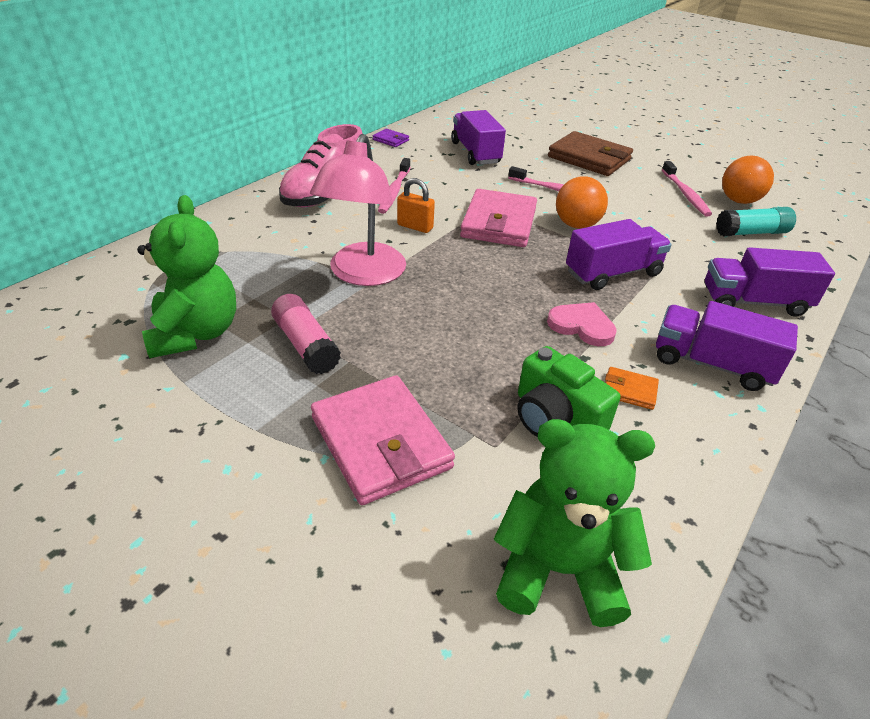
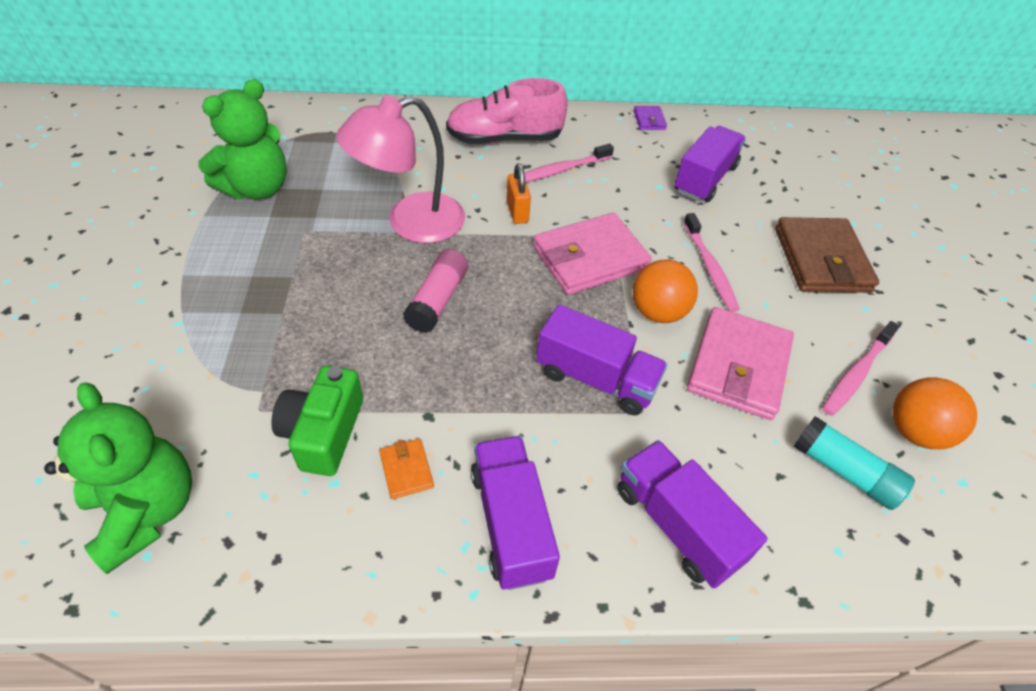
camera: 50 degrees right, 10 degrees up
(306, 345) = (291, 245): pink glue stick -> pink glue stick (437, 300)
(380, 442) = (214, 342): pink wallet -> pink wallet (738, 366)
(582, 326) = (476, 393): pink heart -> none

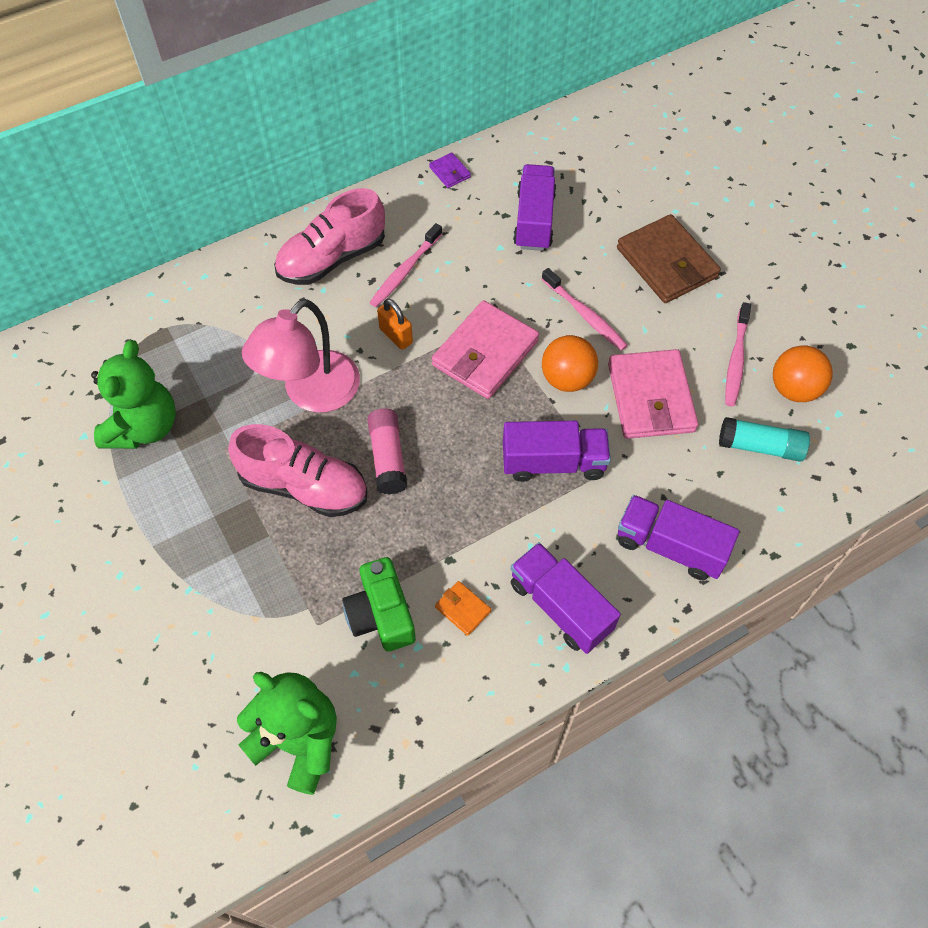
camera: 25 degrees left, 10 degrees up
(345, 289) = (304, 486): none -> pink shoe

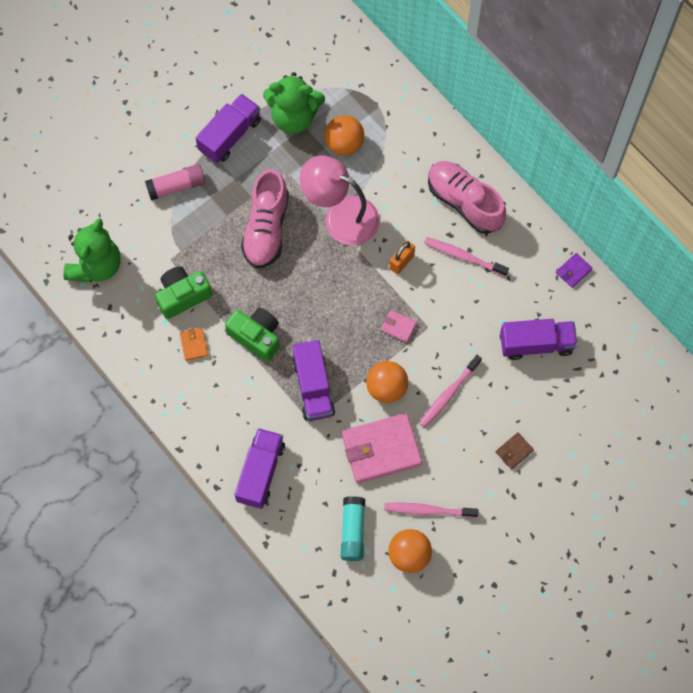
camera: 80 degrees right, 10 degrees up
(207, 373) = (344, 144): none -> orange ball
(388, 457) = (298, 277): pink glue stick -> pink glue stick (176, 186)
(463, 609) = (194, 345): orange wallet -> orange wallet turned 45 degrees counterclockwise
(466, 523) = (256, 336): none -> green camera
(485, 353) = (398, 327): pink wallet -> pink wallet, size x0.44
(560, 606) = (205, 405): purple truck -> purple truck (230, 135)
(666, 263) = (514, 451): brown wallet -> brown wallet, size x0.44

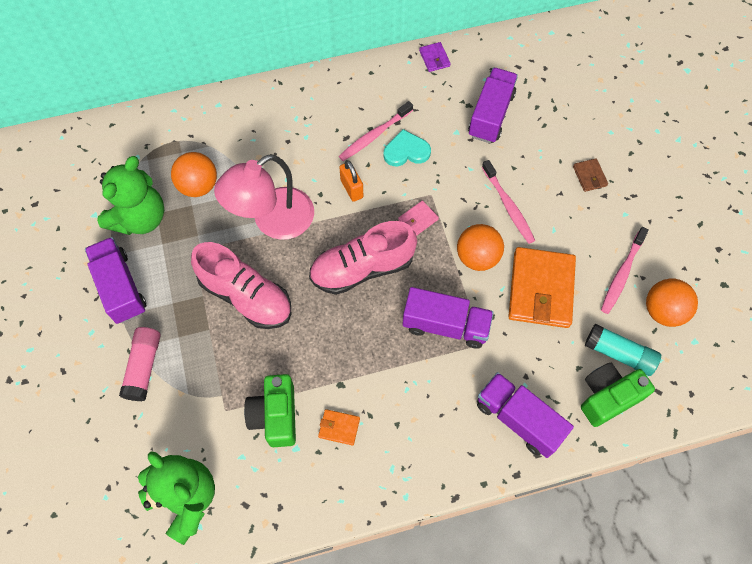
camera: 65 degrees left, 5 degrees down
(256, 336) = (362, 358): green camera -> green camera (608, 397)
(381, 449) = (540, 289): pink wallet -> orange wallet
(461, 289) = (406, 151): none -> turquoise heart
(464, 202) = (320, 112): pink shoe -> pink shoe (362, 268)

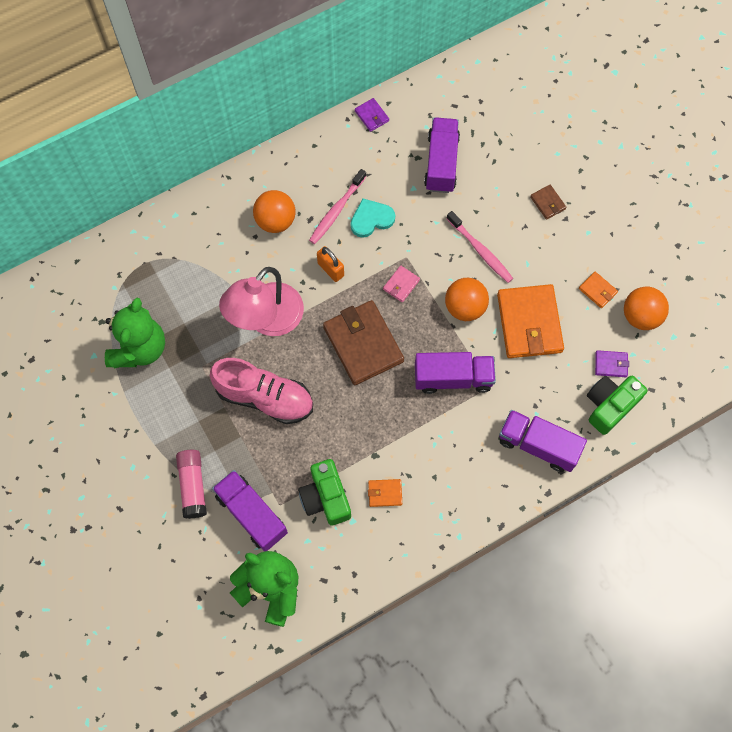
camera: 15 degrees left, 5 degrees up
(120, 287) = (145, 419): purple truck -> purple truck (251, 514)
(198, 186) = (184, 302): orange ball -> orange ball (275, 221)
(362, 268) = (363, 344): pink shoe -> brown wallet
(619, 353) = (611, 364): turquoise glue stick -> purple wallet
(622, 274) = (597, 291): pink toothbrush -> orange wallet

